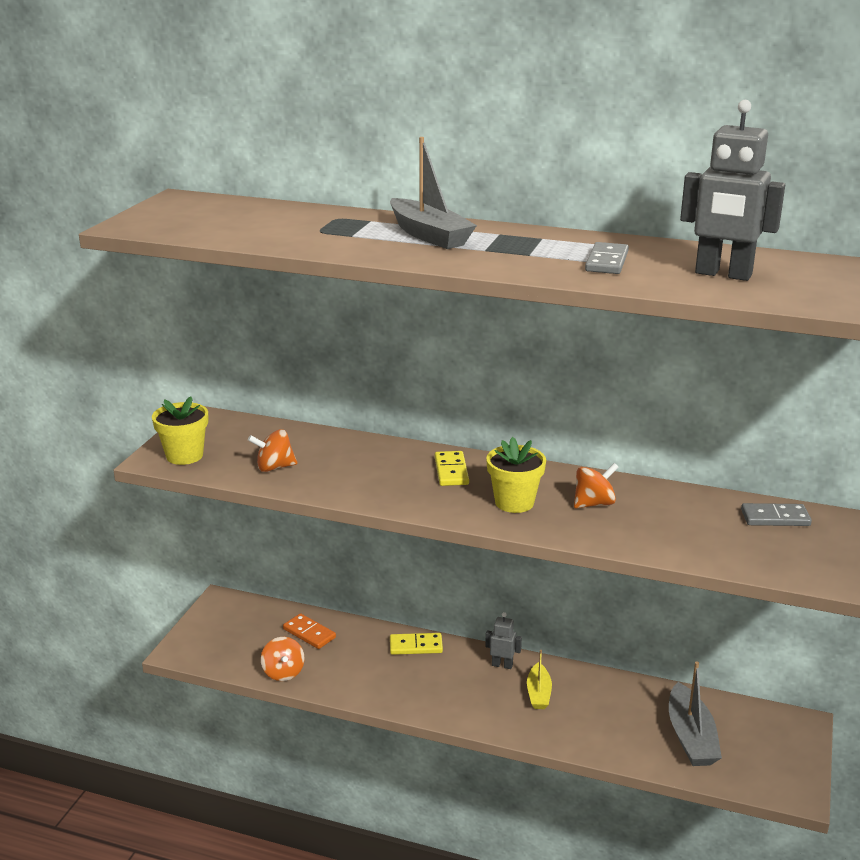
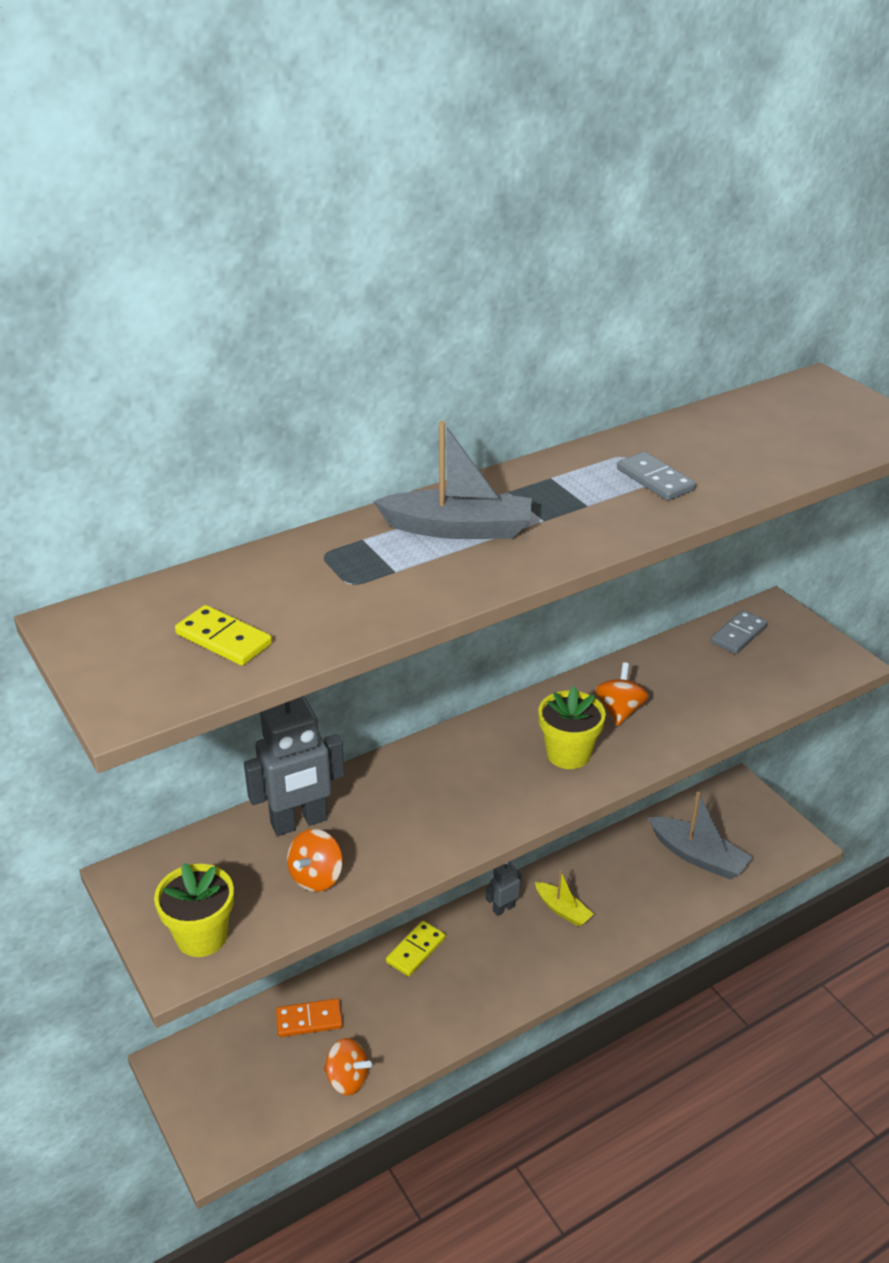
camera: 50 degrees left, 10 degrees up
(451, 471) = (470, 759): yellow domino -> yellow domino (223, 639)
(723, 274) = (750, 447): grey robot -> grey robot (299, 822)

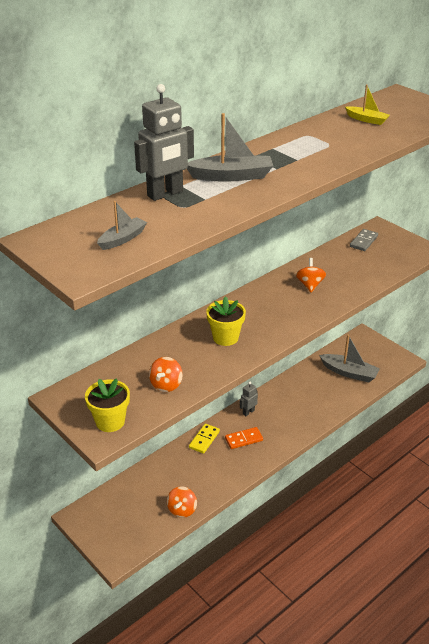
camera: 10 degrees left, 0 degrees up
(223, 639) = (122, 239): yellow domino -> grey boat
(299, 822) = (148, 359): grey robot -> grey robot (165, 194)
(309, 1020) = (152, 483): orange domino -> orange domino (244, 439)
(347, 1079) = (182, 510): orange spinning top -> orange spinning top turned 90 degrees clockwise
(563, 910) = (281, 409): yellow boat -> yellow boat (367, 120)
(568, 754) = (288, 309): yellow flower pot -> yellow flower pot (225, 337)
(655, 479) = (329, 145): grey domino -> none

